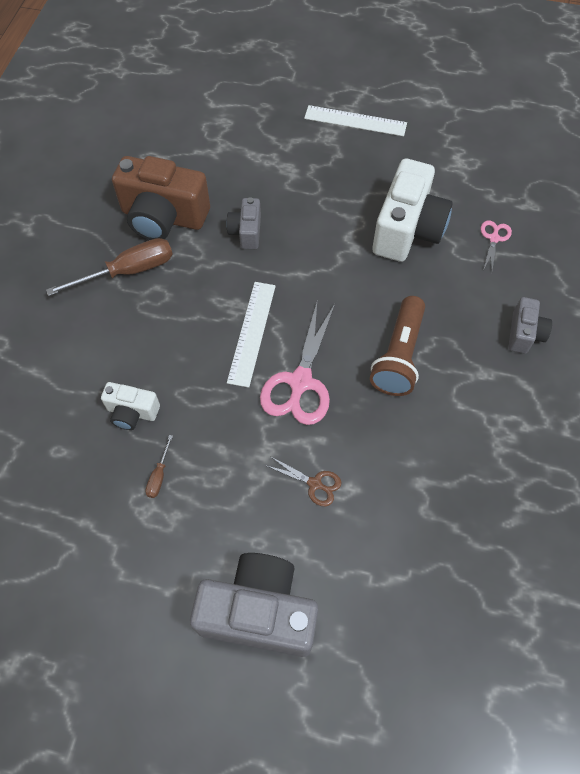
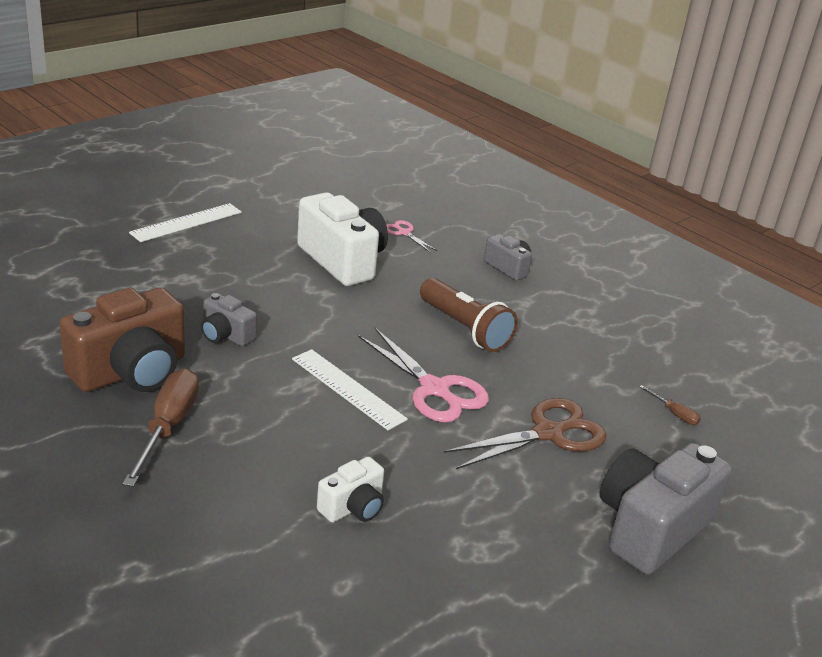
camera: 60 degrees left, 30 degrees down
(159, 475) = (448, 523): brown screwdriver -> brown screwdriver (674, 413)
(314, 484) = (548, 433): brown scissors -> brown scissors, size x1.98

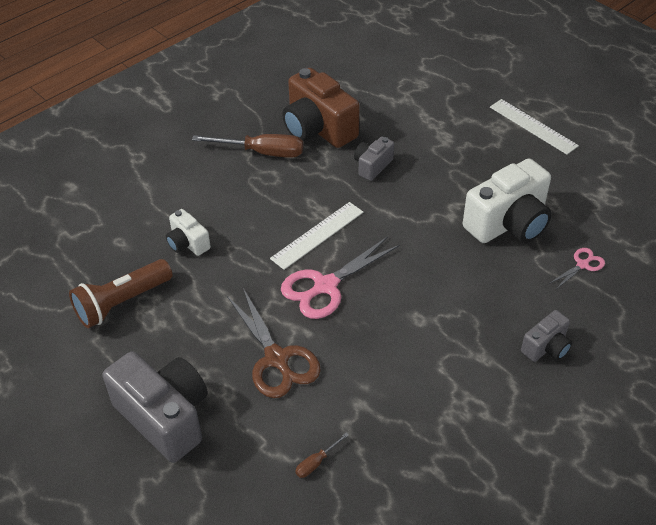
camera: 95 degrees right, 15 degrees up
(465, 329) = (420, 308): brown flashlight -> brown flashlight (122, 303)

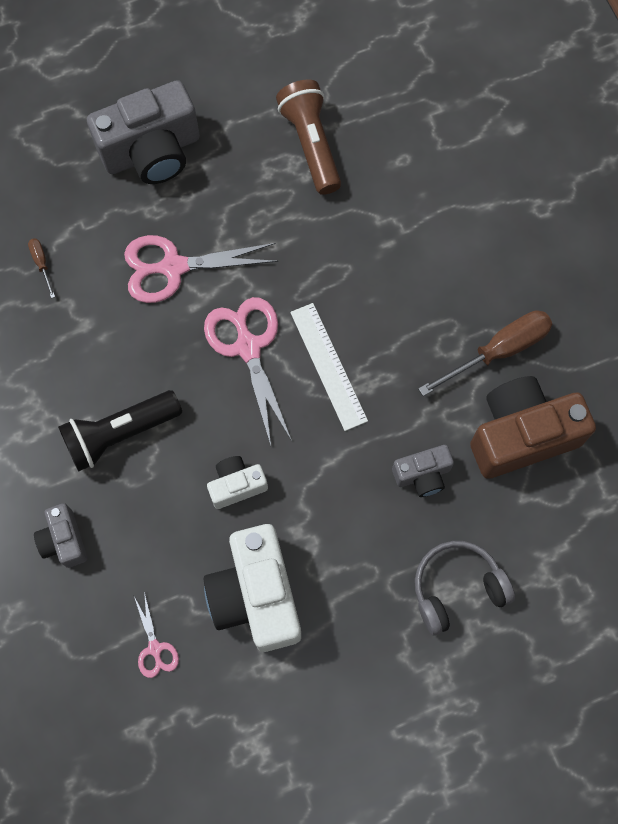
camera: 110 degrees right, 25 degrees up
(188, 243) = (372, 226): white camera -> white camera (236, 485)
(262, 152) = (498, 351): brown screwdriver -> brown screwdriver turned 150 degrees counterclockwise
(276, 358) = (174, 267): brown scissors -> pink scissors
(372, 166) = (422, 475): grey camera -> grey camera turned 105 degrees clockwise
(438, 132) = (457, 588): none -> grey headphones
(441, 343) = (120, 434): none -> black flashlight
(533, 126) = (422, 728): white ruler -> none

